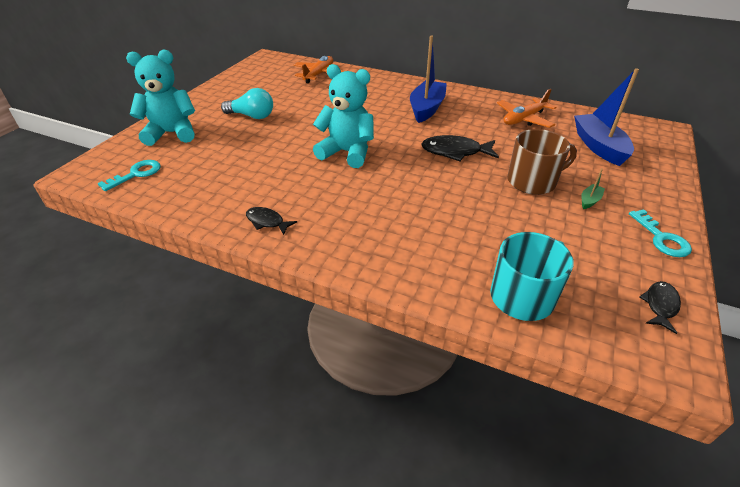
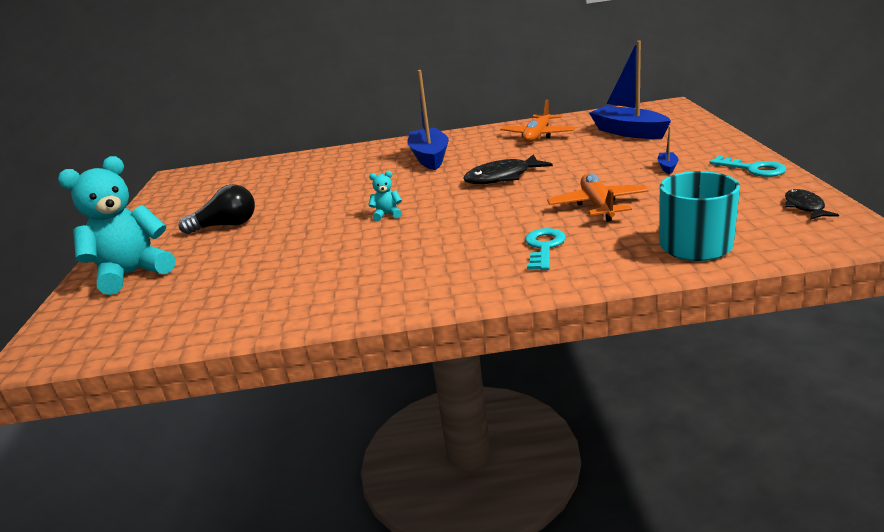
camera: 25 degrees left, 15 degrees down
(136, 174) = (131, 323): turquoise key -> turquoise key (544, 247)
(252, 116) = (226, 226): turquoise light bulb -> black light bulb
(267, 222) = (368, 296): black fish -> none
(319, 74) = (266, 169): orange plane -> orange plane (598, 205)
(347, 152) = (387, 215): turquoise teddy bear -> turquoise teddy bear, size x0.42
(533, 181) = (602, 172): brown mug -> none
(589, 200) = (667, 167): green boat -> blue boat

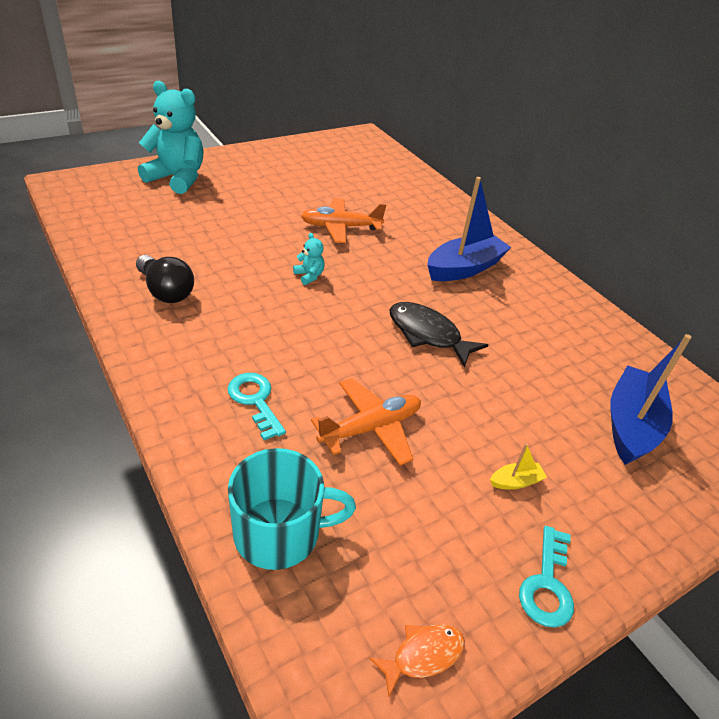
camera: 55 degrees right, 15 degrees up
(226, 226) = (268, 193): black light bulb -> black light bulb (166, 291)
(538, 135) = (573, 339): orange plane -> orange plane (340, 227)
(544, 247) = (255, 400): turquoise key -> turquoise key turned 105 degrees counterclockwise
(667, 167) = (515, 481): blue boat -> yellow boat
(805, 207) = (423, 655): black fish -> orange fish

